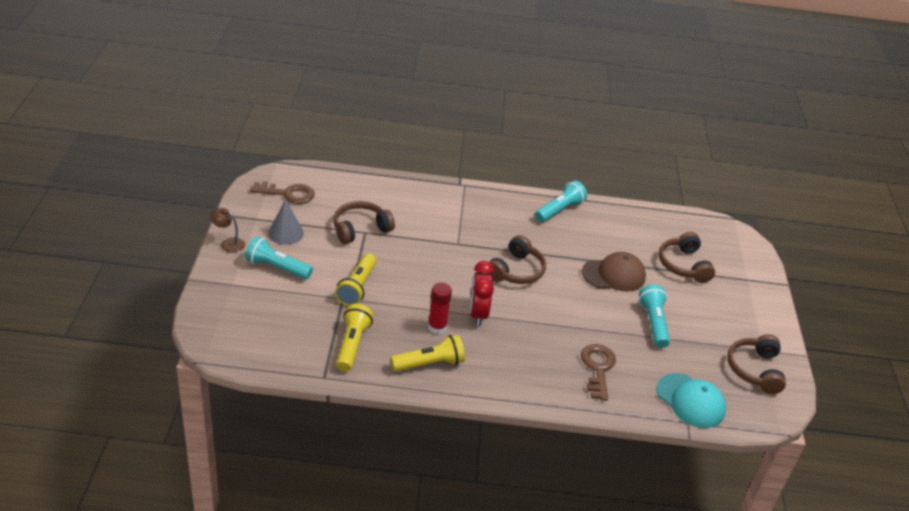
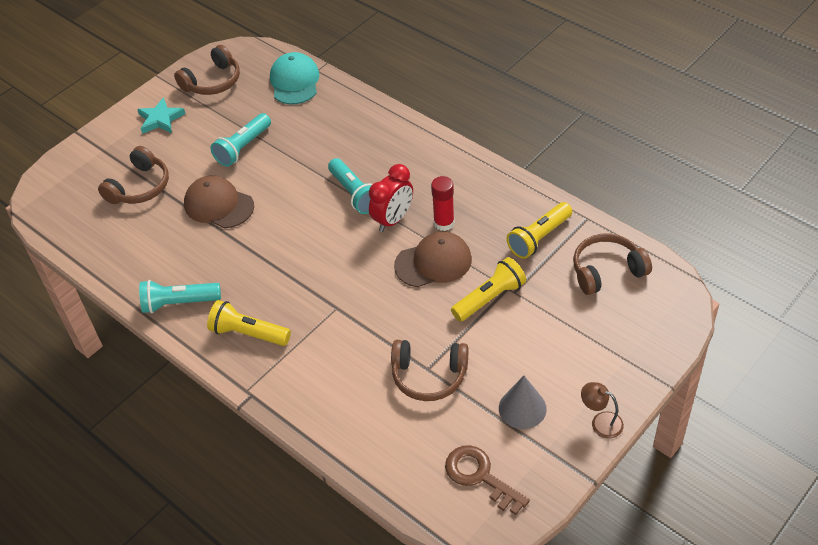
camera: 135 degrees left, 10 degrees up
(228, 243) = (600, 422): brown lamp -> brown lamp turned 150 degrees clockwise
(277, 268) = (562, 360): turquoise flashlight -> turquoise flashlight (354, 194)
(419, 295) = (433, 262): none -> brown cap
(429, 363) = (480, 192): yellow flashlight -> yellow flashlight (248, 333)
(516, 271) = (309, 249): brown headphones -> brown headphones (607, 270)
(598, 368) = (338, 132): brown key -> none
(744, 319) = (160, 119): none -> turquoise star

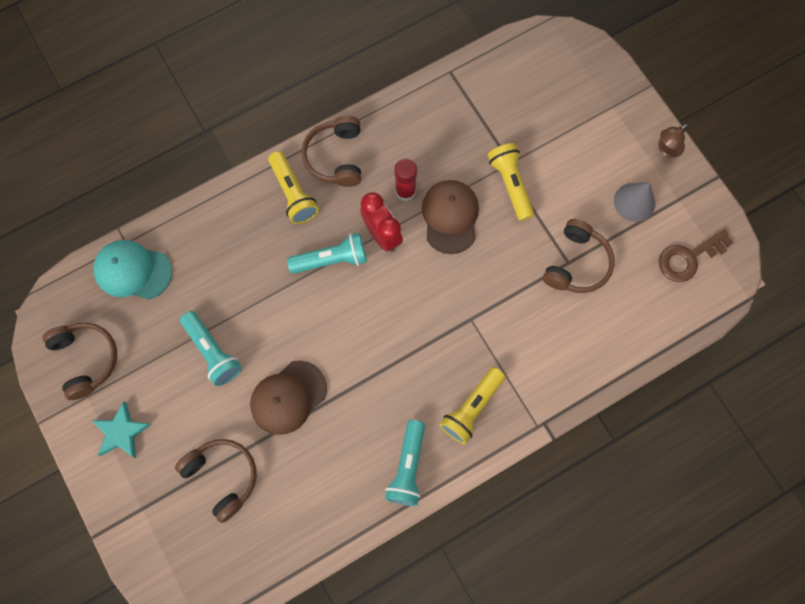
camera: 75 degrees left, 25 degrees up
(539, 238) = (457, 118): yellow flashlight -> yellow flashlight (293, 193)
(607, 270) = (516, 81): brown headphones -> brown headphones (335, 157)

